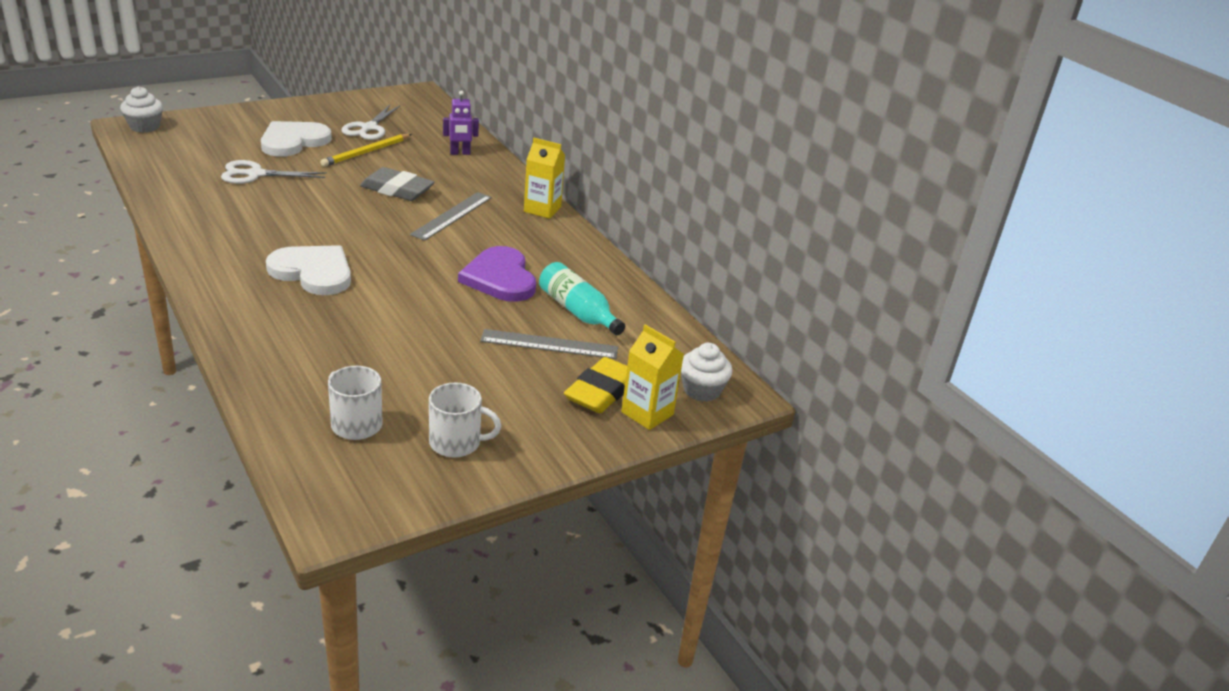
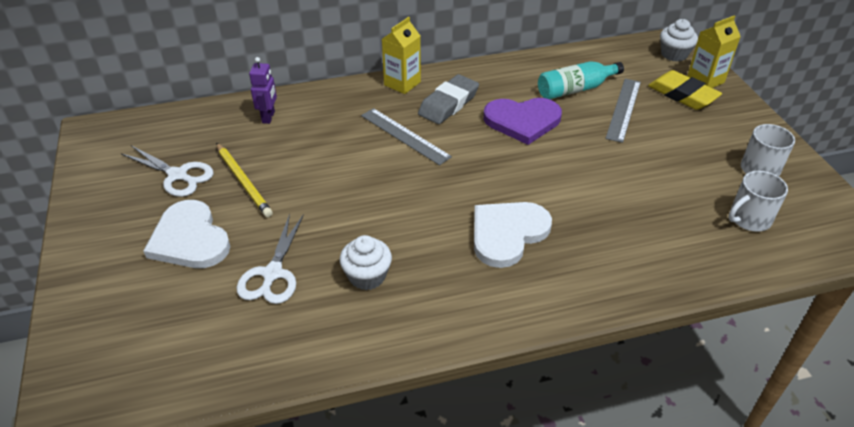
camera: 70 degrees left, 10 degrees up
(144, 126) = (75, 393): white cupcake -> white cupcake (367, 276)
(397, 190) = (342, 166): grey eraser -> grey eraser (448, 104)

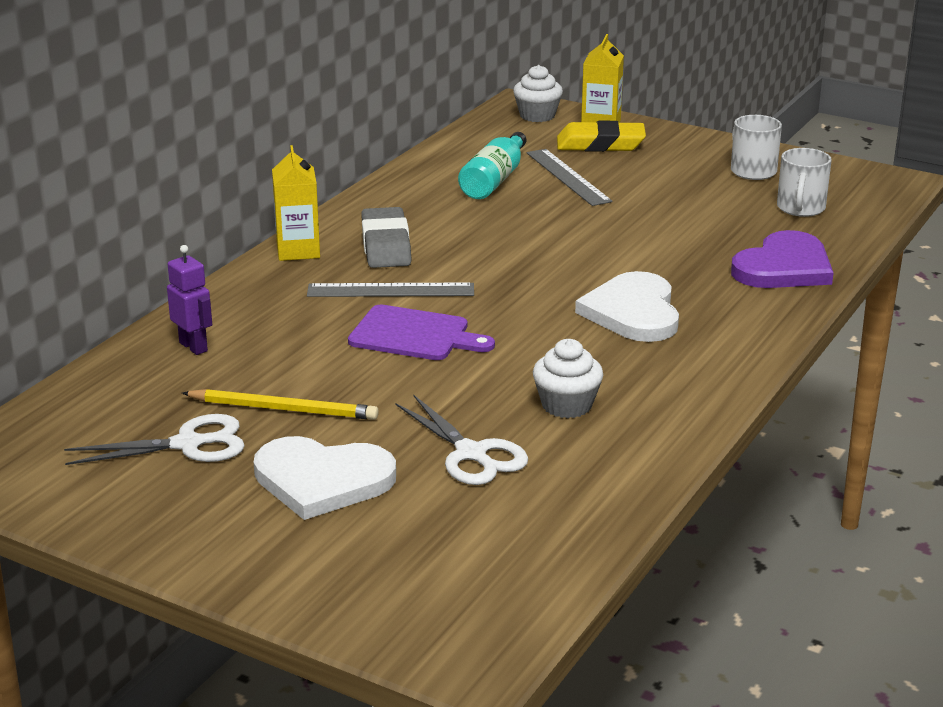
camera: 45 degrees left, 15 degrees down
(370, 173) = (414, 335): none -> purple cutting board
(522, 121) = (489, 226): purple heart -> purple heart (784, 267)

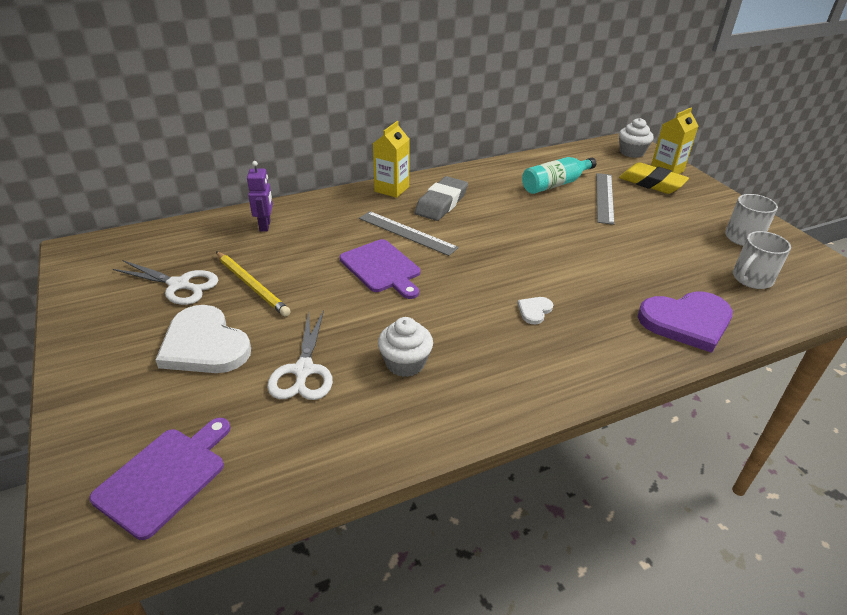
camera: 35 degrees right, 10 degrees up
(465, 586) = (165, 477): none -> purple cutting board
(633, 312) = (534, 311): white heart -> white heart, size x0.44

